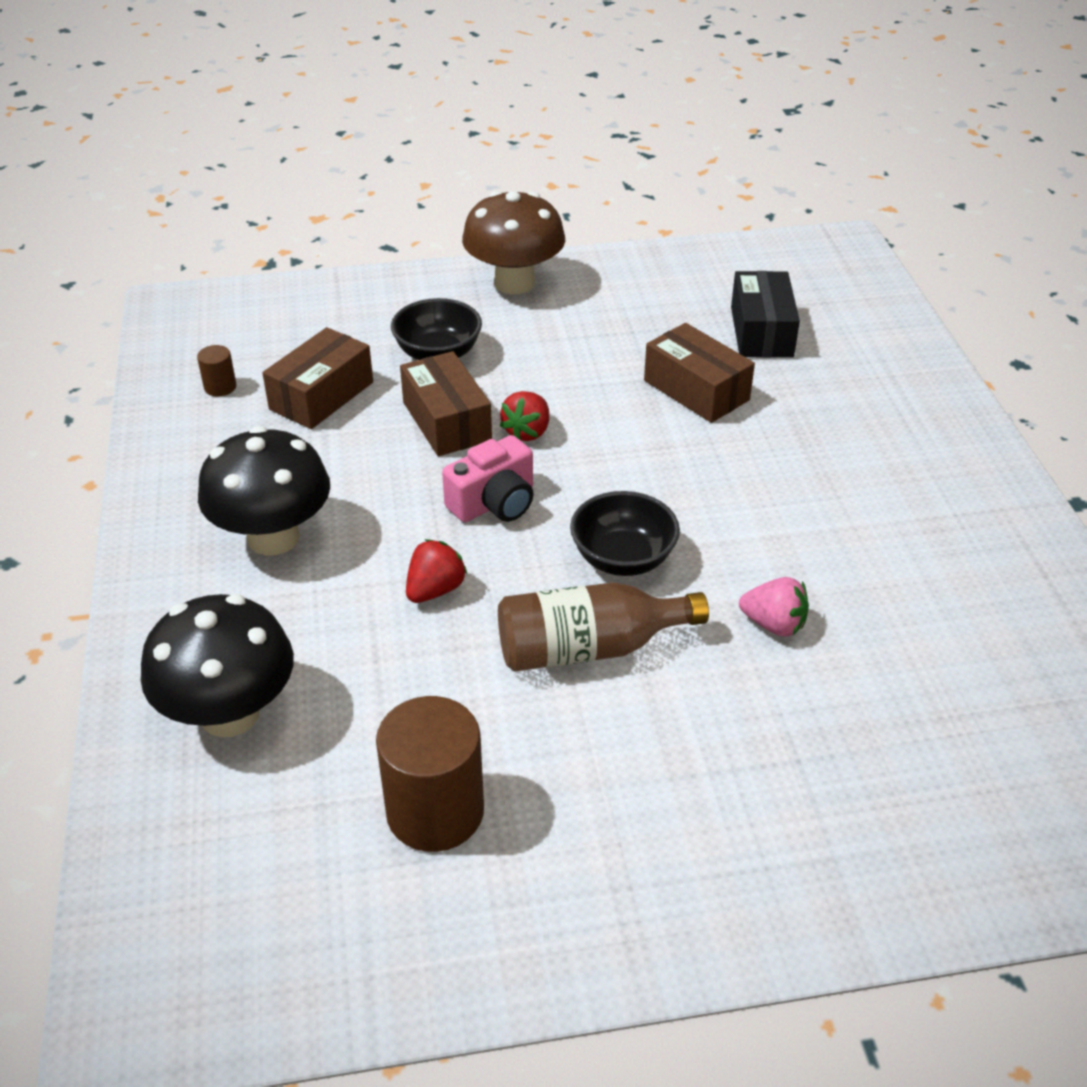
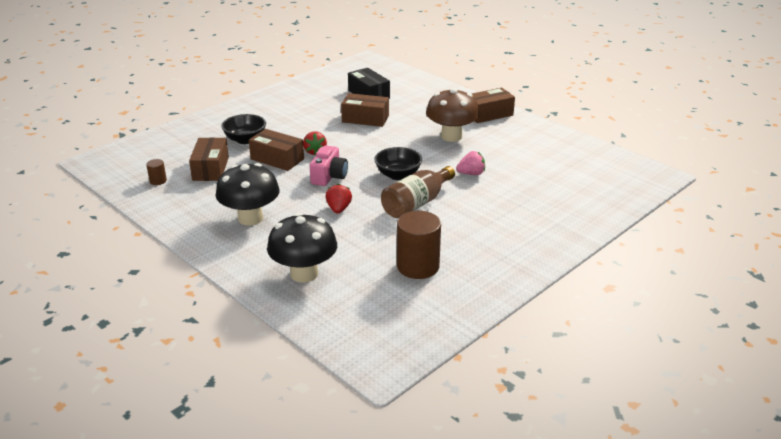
camera: 35 degrees left, 10 degrees down
(514, 283) = (249, 108): brown mushroom -> brown mushroom (451, 136)
(968, 480) = (488, 114): none -> brown box

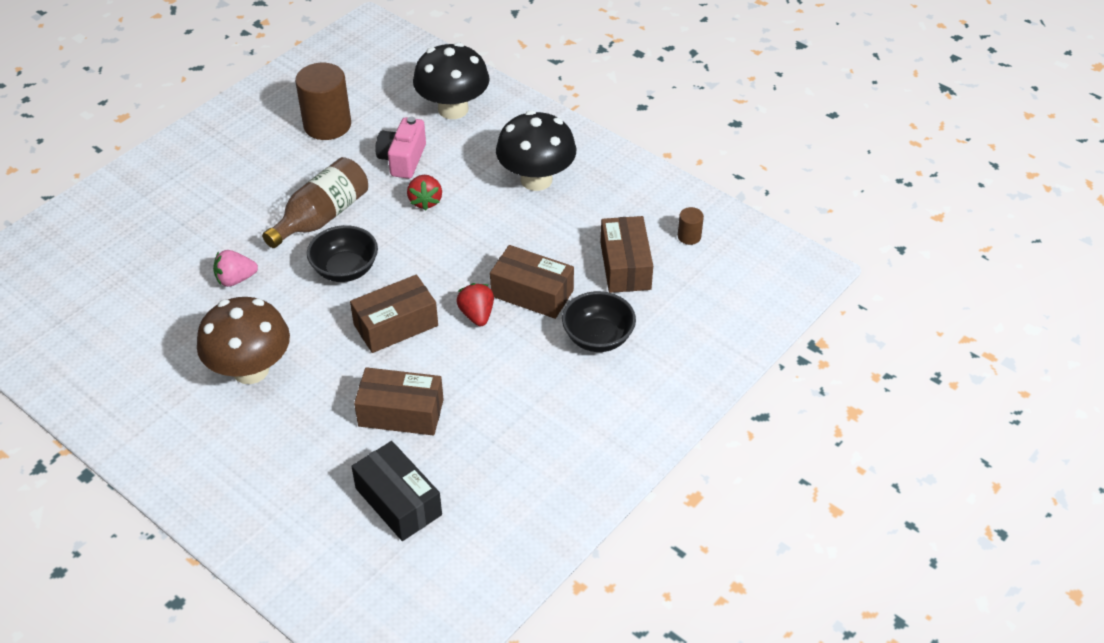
camera: 175 degrees right, 15 degrees up
(329, 176) = (446, 260): pink camera -> pink camera (403, 159)
(488, 114) = (168, 444): brown box -> brown box (396, 325)

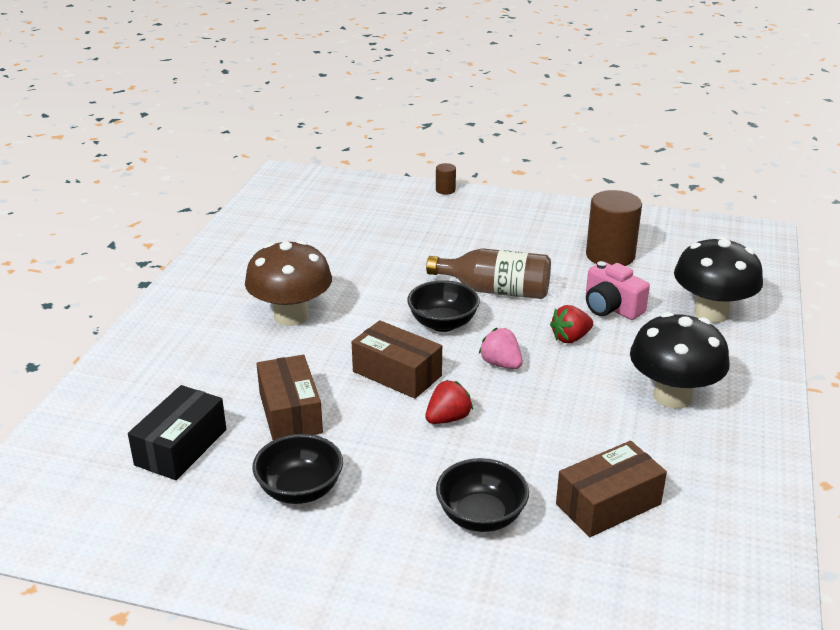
camera: 65 degrees right, 15 degrees down
(235, 279) = (386, 275): pink strawberry -> pink strawberry (501, 364)
(403, 159) = (611, 307): pink camera -> pink camera turned 120 degrees counterclockwise
(505, 434) = (300, 490): none -> black bowl
(532, 293) = (507, 446): brown box -> none
(689, 236) = (706, 545): brown cylinder -> brown cylinder (445, 190)

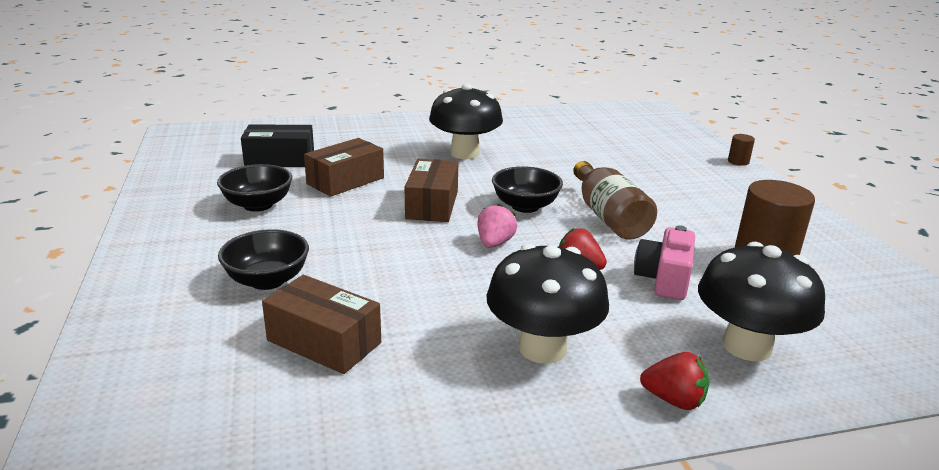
camera: 60 degrees right, 5 degrees down
(291, 316) = (465, 153): brown mushroom -> black mushroom
(448, 418) = (390, 238): red strawberry -> red strawberry (674, 400)

